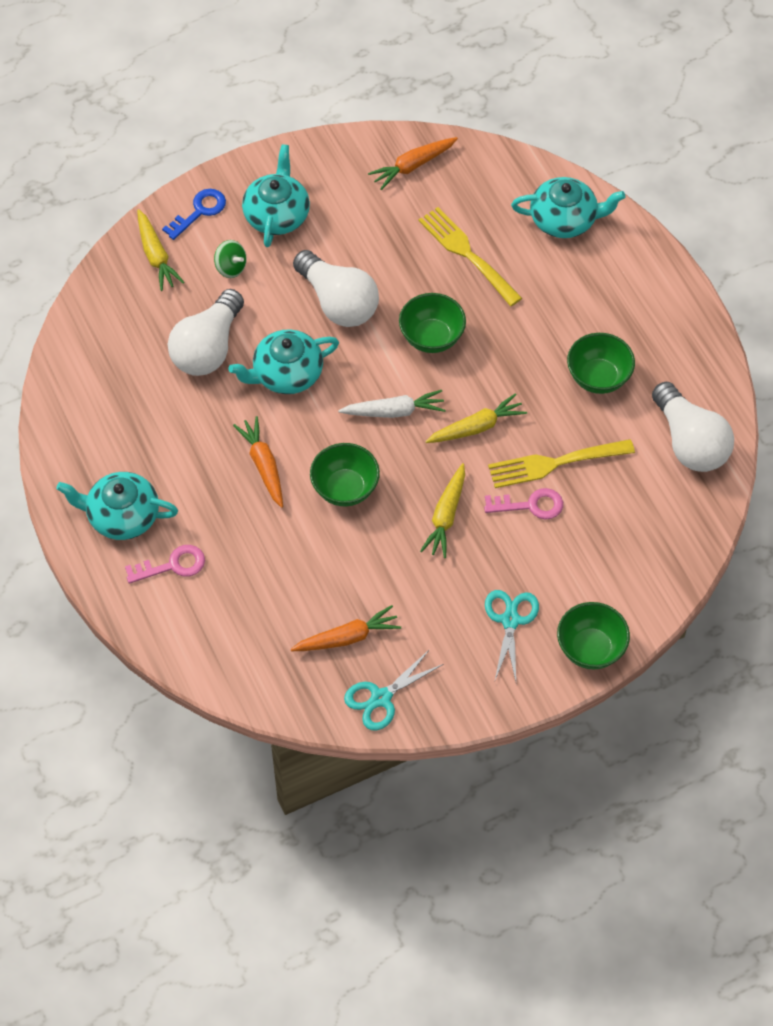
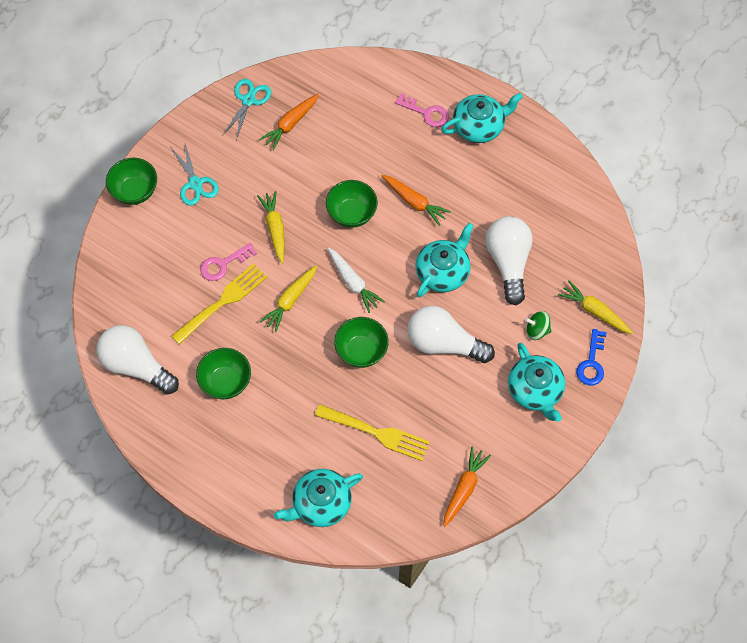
camera: 150 degrees right, 5 degrees up
(172, 565) = (426, 113): pink key -> pink key turned 105 degrees counterclockwise
(394, 411) = (353, 283): white carrot -> white carrot turned 90 degrees counterclockwise

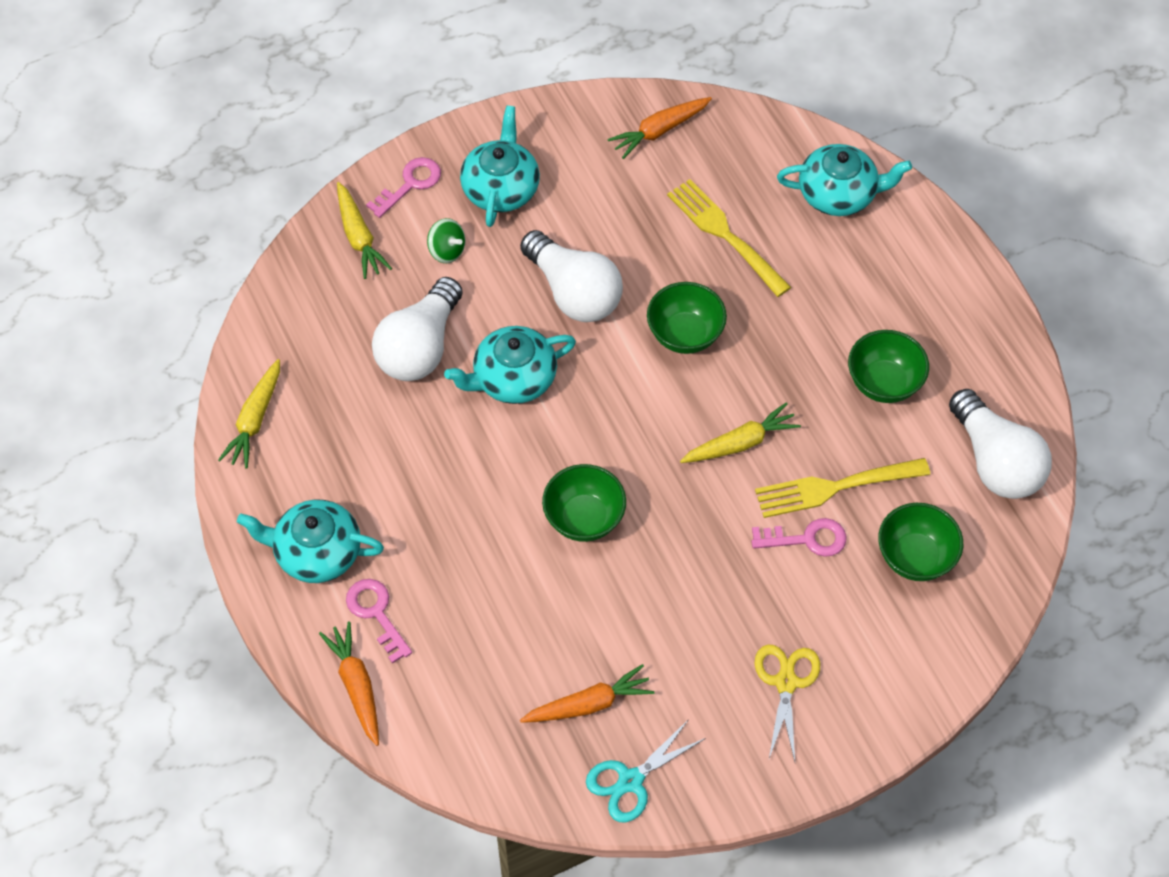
camera: 150 degrees left, 5 degrees down
(135, 191) = (884, 718): green bowl -> green bowl (915, 557)
(195, 184) = (786, 682): turquoise scissors -> yellow scissors
(275, 229) = (705, 552): yellow carrot -> yellow carrot (255, 420)
(353, 283) = (642, 424): white carrot -> none
(414, 202) = (486, 490): orange carrot -> orange carrot (356, 686)
(591, 362) = (410, 184): blue key -> pink key

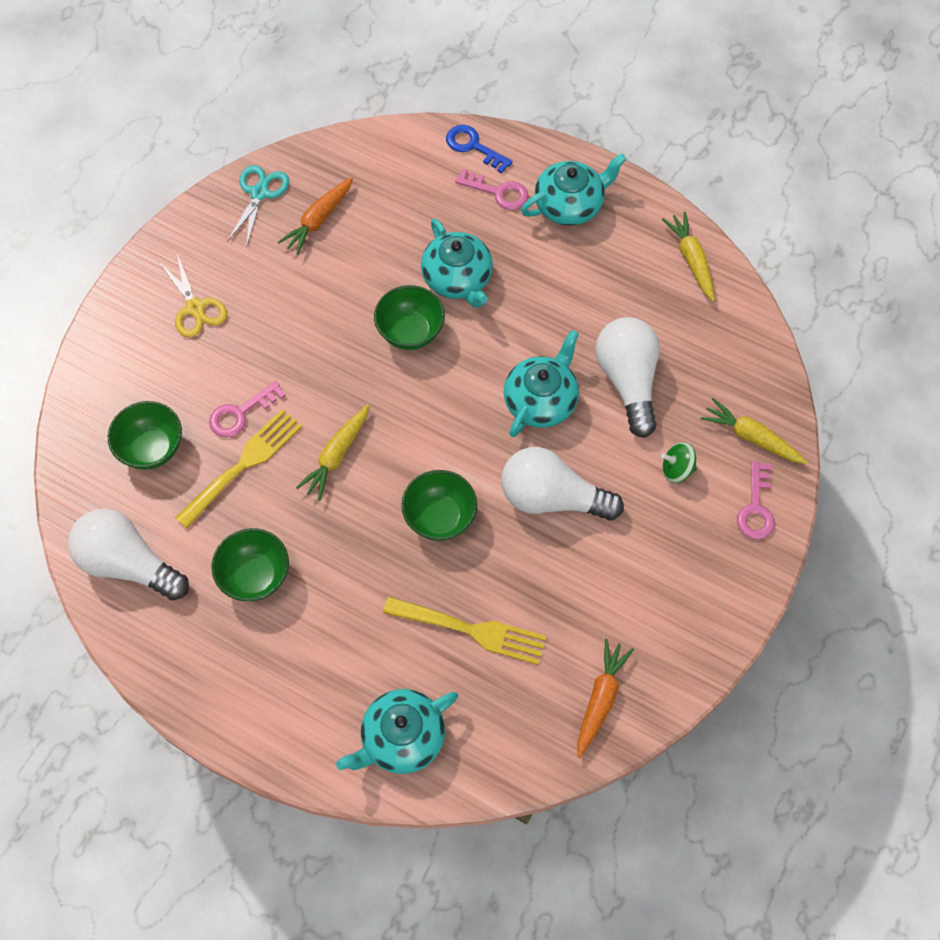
camera: 145 degrees right, 5 degrees up
(356, 686) = (473, 146): orange carrot -> blue key
(501, 188) = (684, 552): turquoise teapot -> turquoise teapot (458, 278)

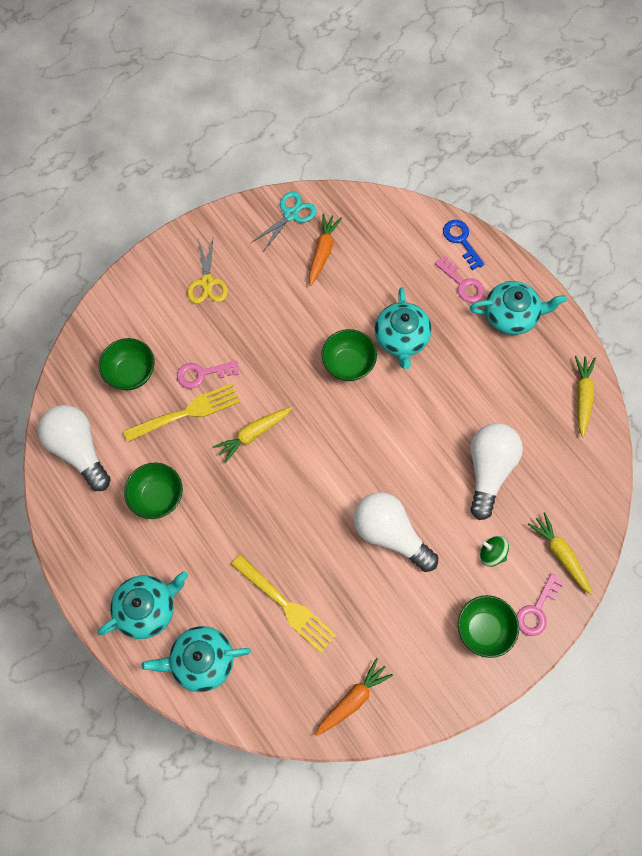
camera: 25 degrees right, 5 degrees up
(318, 220) = (322, 252): orange carrot -> orange carrot turned 135 degrees clockwise
(440, 517) = (303, 512): green bowl -> green bowl (483, 629)
(541, 400) = (417, 456): turquoise teapot -> turquoise teapot (147, 608)

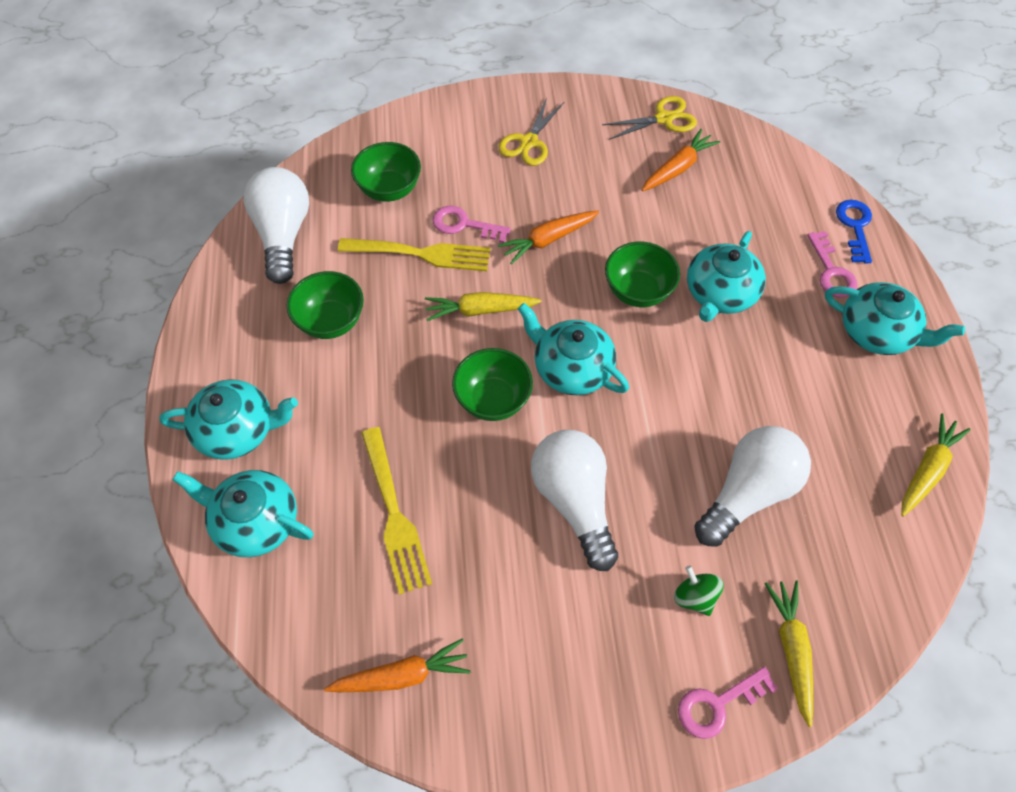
camera: 30 degrees right, 10 degrees down
(267, 356) = (548, 240): none -> orange carrot
(291, 214) = (664, 119): turquoise scissors -> yellow scissors
(337, 444) = (571, 368): none -> turquoise teapot
(483, 629) = (628, 687): green bowl -> green bowl (493, 400)

